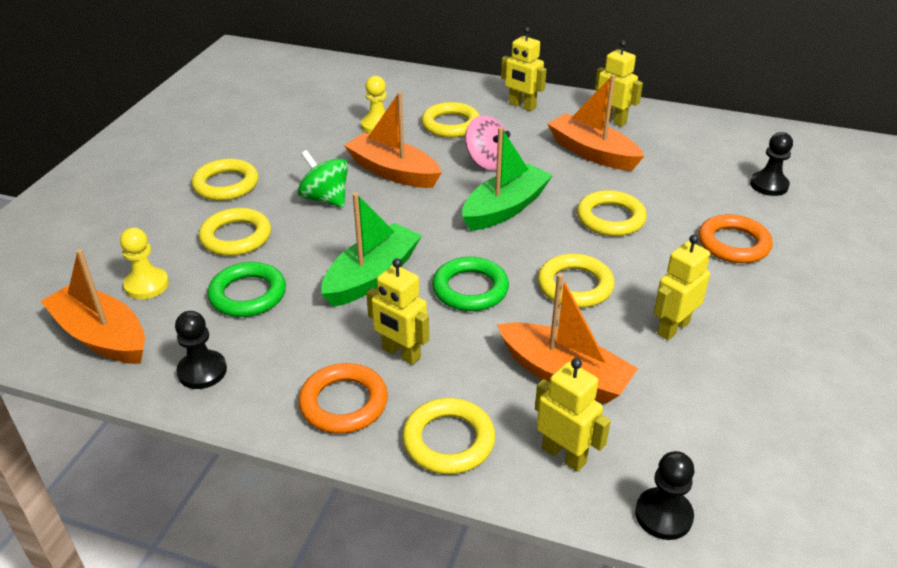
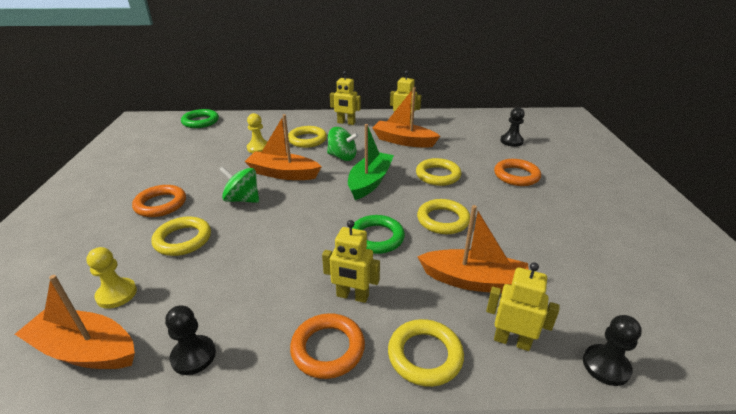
camera: 20 degrees left, 5 degrees down
(226, 184) = (161, 204): yellow ring -> orange ring
(248, 294) = (210, 281): green ring -> green ring (200, 121)
(372, 276) = (302, 245): green boat -> none
(487, 162) = (342, 157): pink spinning top -> green spinning top
(673, 328) = (518, 232): yellow robot -> none

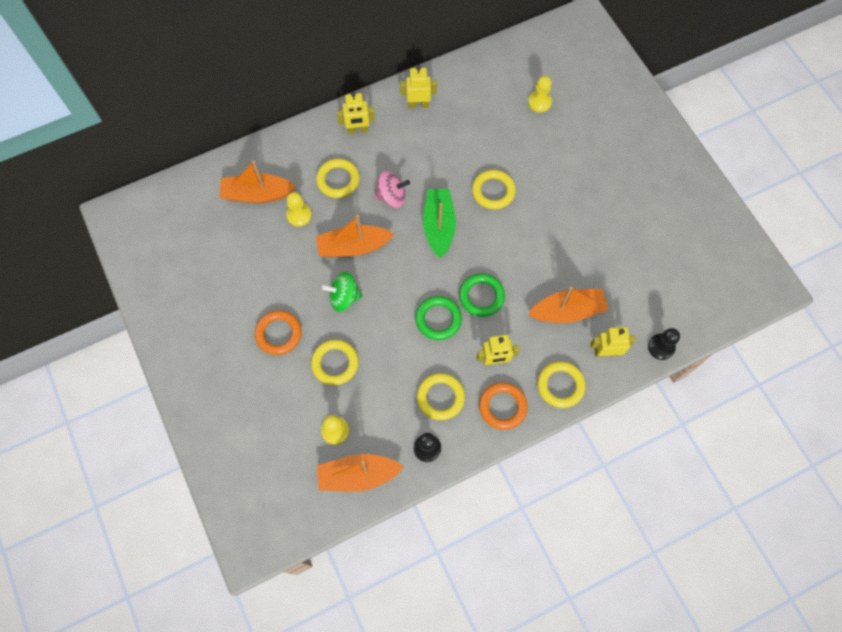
camera: 25 degrees left, 35 degrees up
(200, 121) = (194, 191): green ring -> green ring (438, 319)
(342, 157) = (392, 197): green spinning top -> pink spinning top
(403, 141) = (436, 144): orange boat -> orange boat (257, 194)
(443, 220) = (522, 253): yellow ring -> yellow ring (440, 397)
(511, 141) = (539, 102): black pawn -> yellow pawn
(516, 176) = (560, 164): orange ring -> none

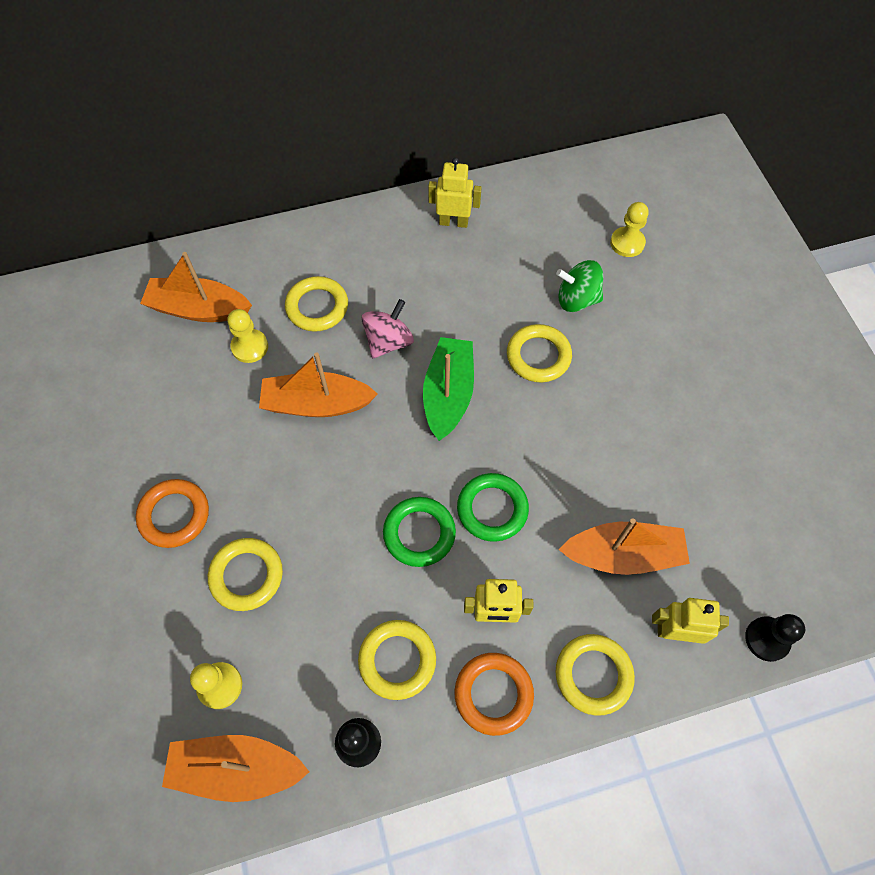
camera: 10 degrees right, 5 degrees down
(344, 297) = (285, 476): green spinning top -> green spinning top (577, 299)
(358, 130) = (361, 243): yellow robot -> none
(392, 197) = (388, 342): pink spinning top -> pink spinning top turned 60 degrees counterclockwise

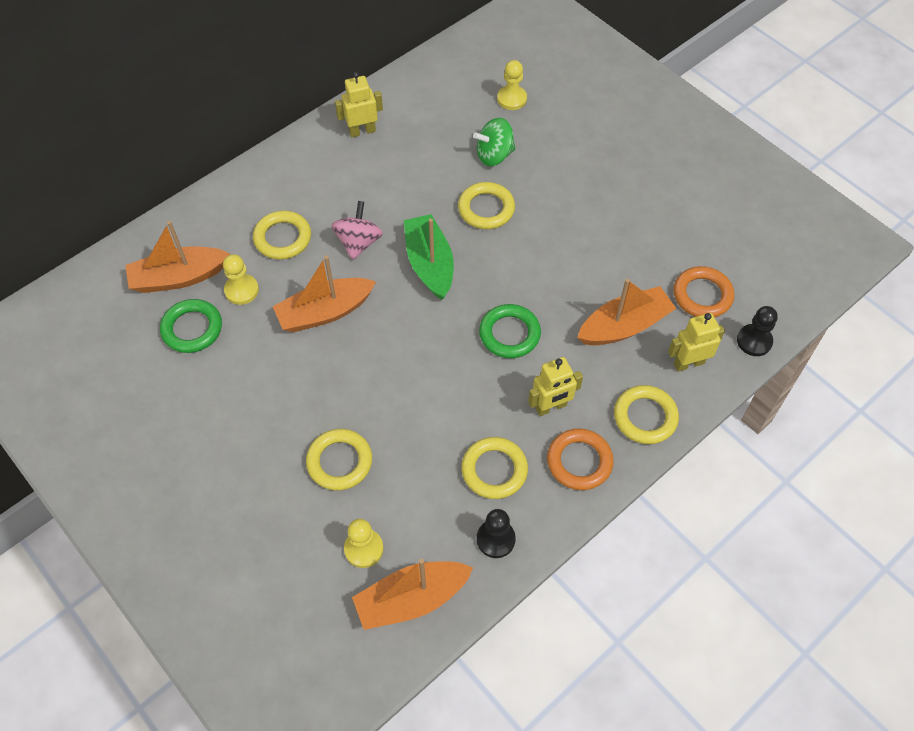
camera: 25 degrees left, 5 degrees down
(174, 515) = (252, 443): orange ring -> orange ring (702, 295)
(419, 533) = (462, 374): green ring -> green ring (192, 329)

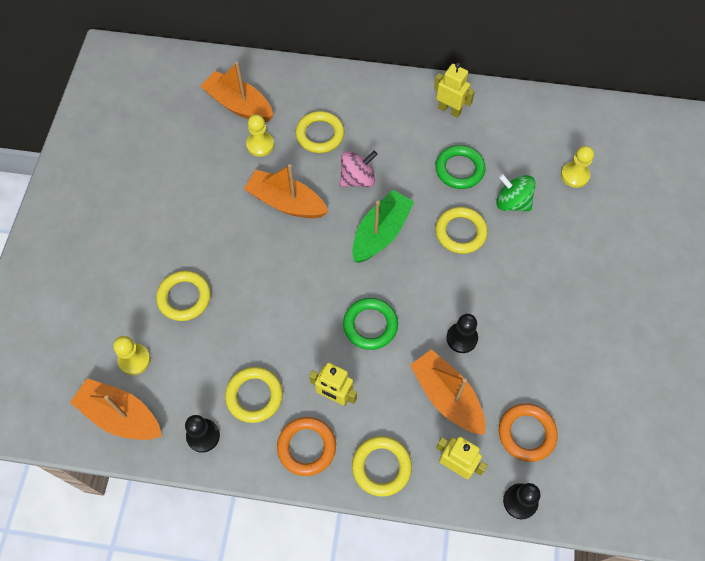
camera: 50 degrees right, 5 degrees up
(192, 329) = (209, 142): green ring -> green ring (459, 169)
(582, 278) = (461, 338): none -> black pawn
(624, 326) = (447, 397): orange boat -> orange boat turned 150 degrees counterclockwise

